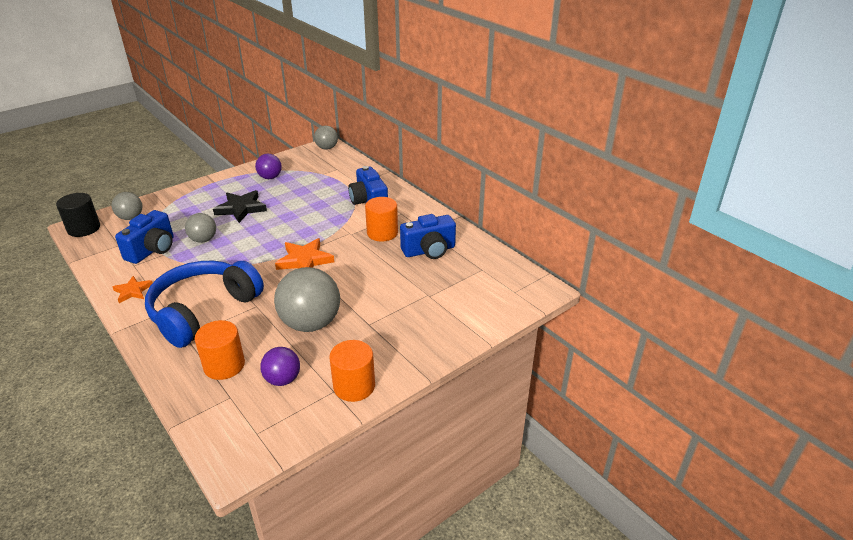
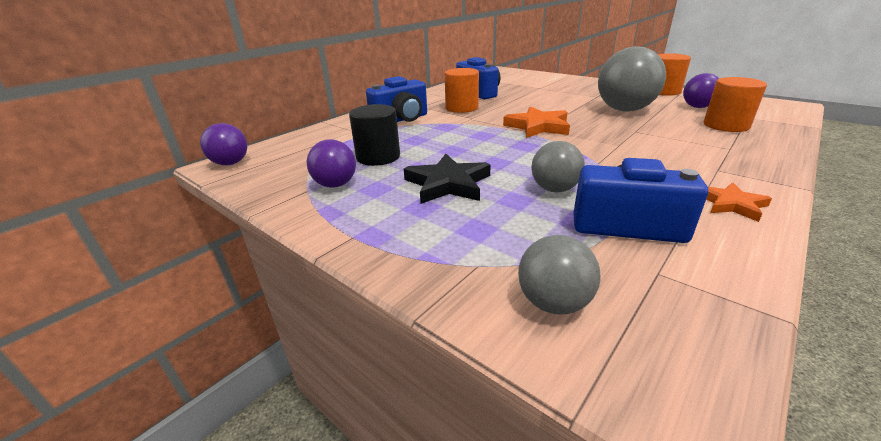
camera: 100 degrees left, 5 degrees down
(84, 228) = (672, 380): black cylinder -> black cylinder (378, 157)
(203, 311) = (683, 150): blue headphones -> none
(327, 148) = (230, 163): grey ball -> purple ball

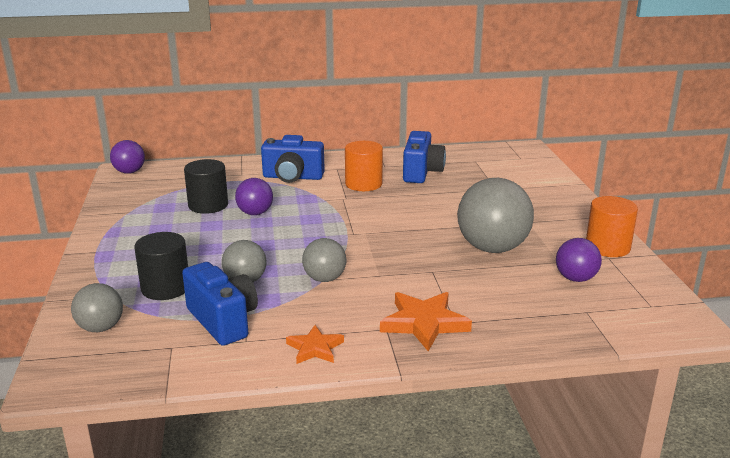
camera: 40 degrees right, 5 degrees down
(335, 184) = (147, 215): purple ball -> purple ball (255, 213)
(448, 184) = (200, 245): black star -> none
(510, 228) = (165, 288): none -> black cylinder
(538, 126) = (370, 230): orange star -> orange star (424, 323)
(598, 162) = (324, 279): none -> grey ball
(726, 125) = (530, 306): orange cylinder -> none

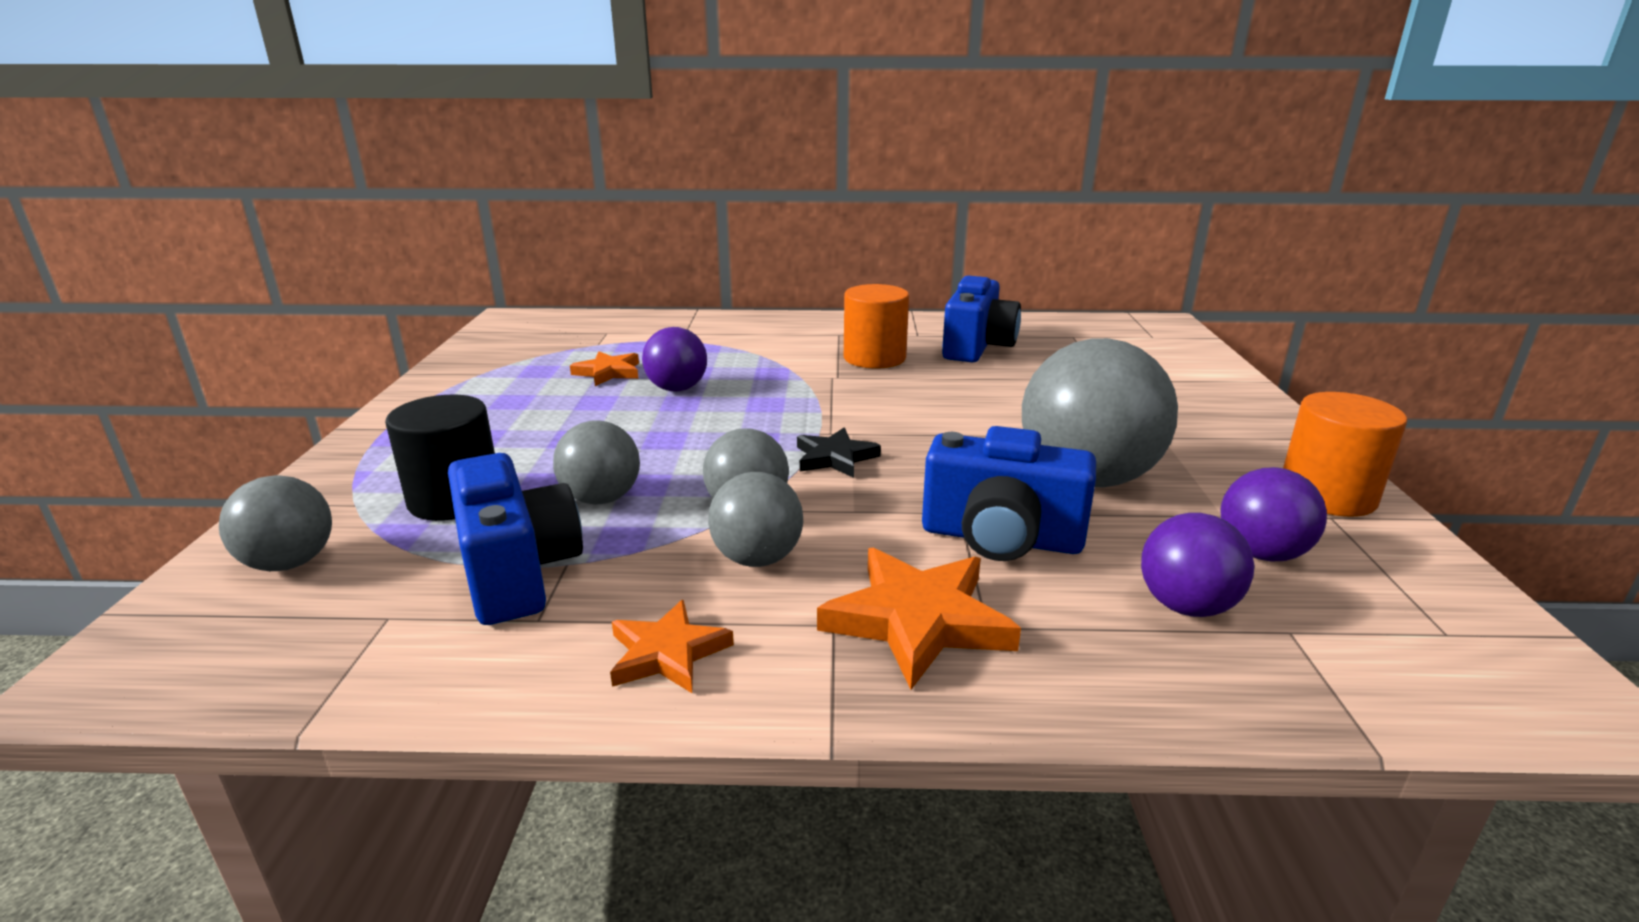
camera: 10 degrees right, 0 degrees up
(129, 172) = (520, 320): purple ball -> purple ball (1186, 606)
(208, 205) = (608, 372): black cylinder -> orange star
(292, 177) = (762, 341): blue camera -> blue camera (1001, 538)
(339, 303) = (757, 558): none -> grey ball
(360, 248) = (835, 457): none -> black star

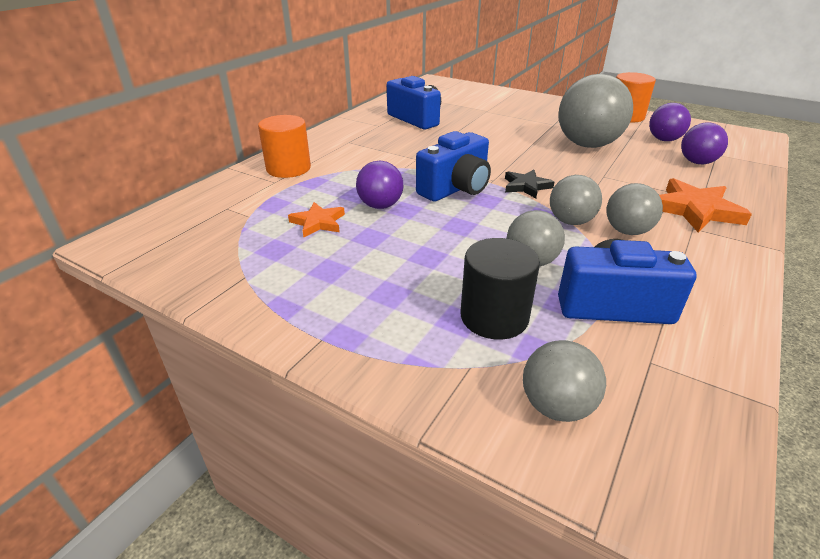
camera: 60 degrees left, 10 degrees up
(667, 653) = (710, 272): orange star -> none
(874, 358) = (400, 143): orange cylinder -> orange cylinder (288, 168)
(1001, 538) = (632, 175): blue camera -> blue camera (456, 188)

